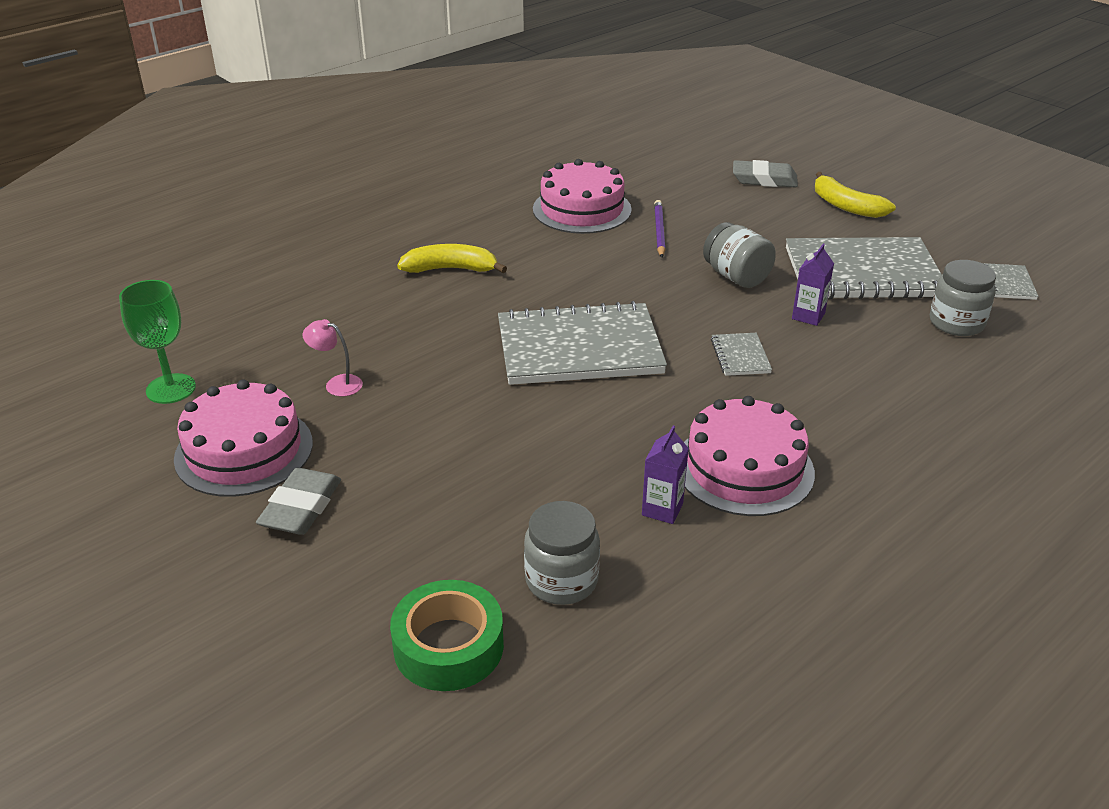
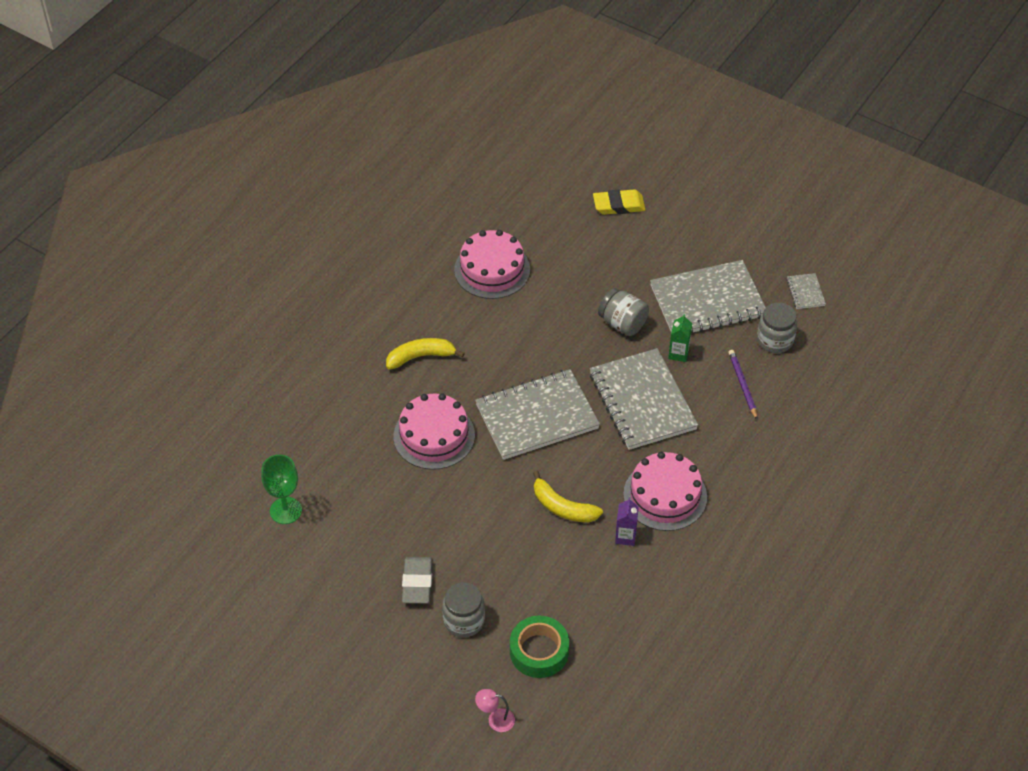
camera: 15 degrees left, 15 degrees up
(244, 450) = (361, 549): pink cake -> pink cake (434, 436)
(337, 384) = (392, 482): pink lamp -> pink lamp (495, 719)
(561, 580) = (584, 597): grey jar -> grey jar (464, 620)
(659, 231) = (556, 284): purple pencil -> purple pencil (742, 385)
(740, 356) = (642, 401): grey notebook -> grey notebook, size x2.39
(764, 179) = (619, 205): grey eraser -> yellow eraser
(808, 316) = (678, 353): purple carton -> green carton
(846, 206) = (684, 226): yellow banana -> yellow banana (562, 507)

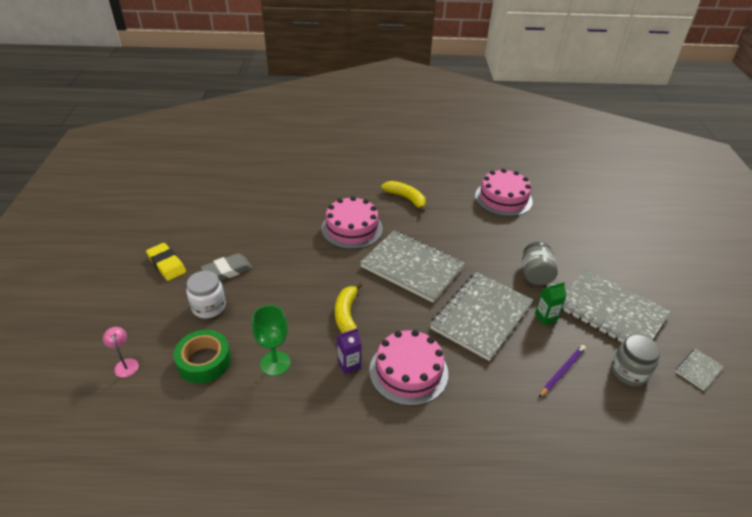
camera: 55 degrees right, 10 degrees down
(285, 510) = (245, 195): green goblet -> green goblet (275, 363)
(464, 620) = (209, 307): grey jar -> white jar
(619, 205) = (625, 229): yellow eraser -> yellow eraser (167, 264)

